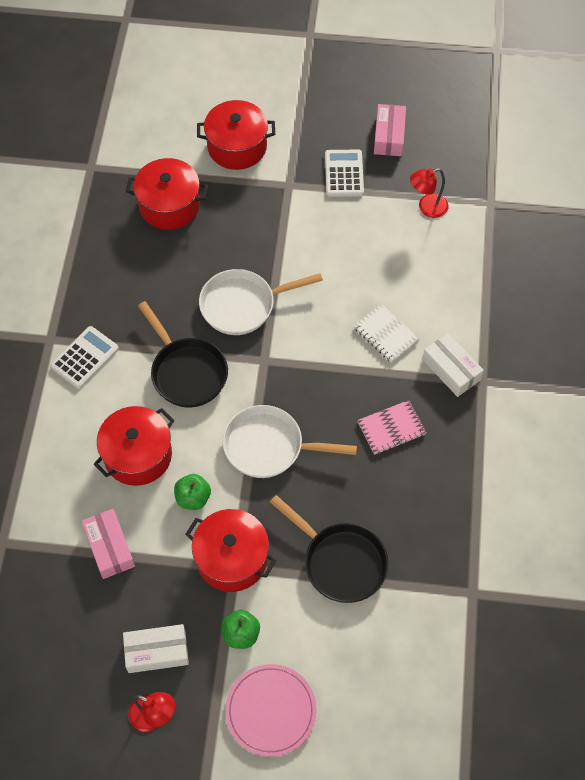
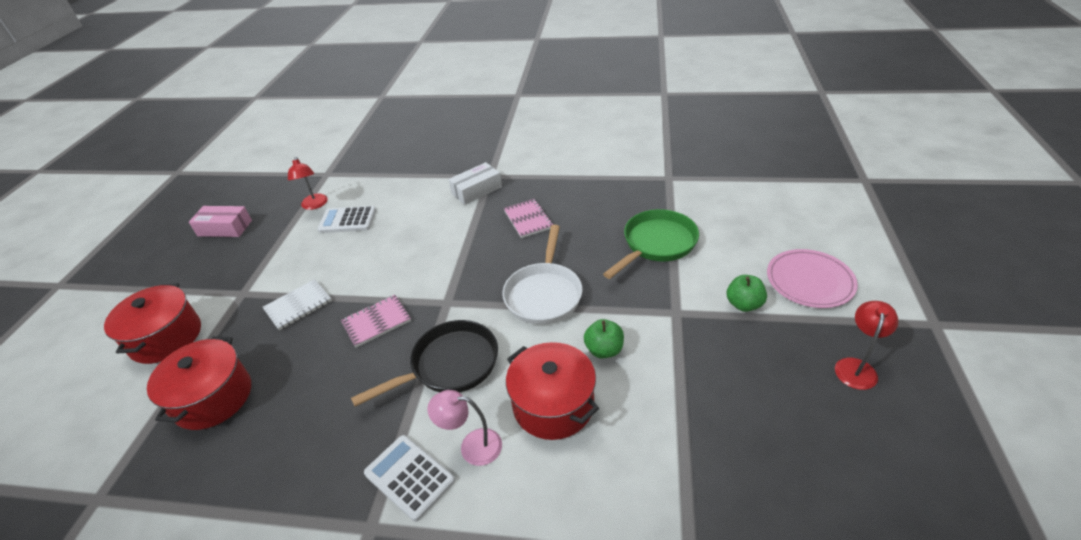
camera: 85 degrees left, 20 degrees down
(106, 397) = (472, 446): none -> pink lamp
(109, 547) = (674, 424): pink box -> none
(157, 651) = (785, 369): white box -> none
(232, 558) = (667, 315): red pot -> none
(242, 305) = (376, 322): white pan -> pink notebook
(340, 562) = (656, 244): black pan -> green pan
(344, 174) = (250, 255): white calculator -> white calculator (347, 220)
(386, 334) = (435, 225): white notebook -> white notebook (298, 306)

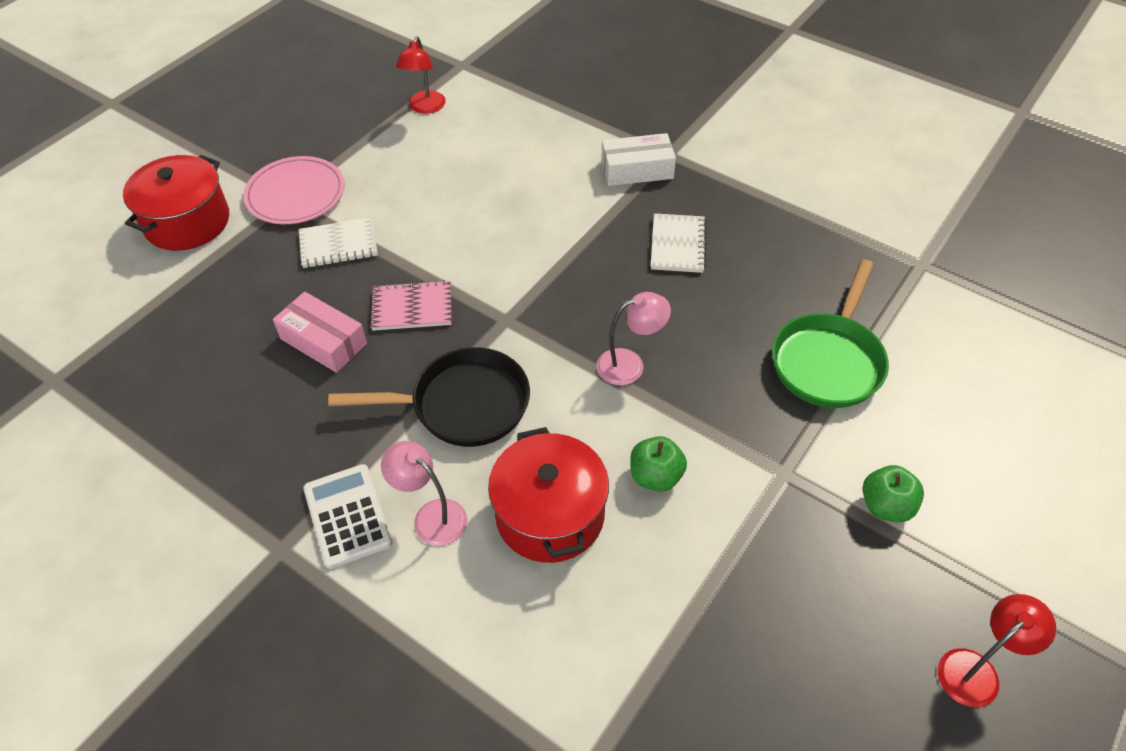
camera: 25 degrees right, 10 degrees up
(213, 397) = (201, 320): red pot -> none
(225, 228) = (309, 98): pink box -> pink box (323, 341)
(347, 220) = (452, 147): white calculator -> none
(528, 219) = (677, 245): pink notebook -> white notebook
(544, 294) = (630, 364): white pan -> pink lamp
(656, 244) = (828, 361): green pan -> green pan turned 135 degrees clockwise
(809, 281) = (1010, 519): pink plate -> pink plate (295, 194)

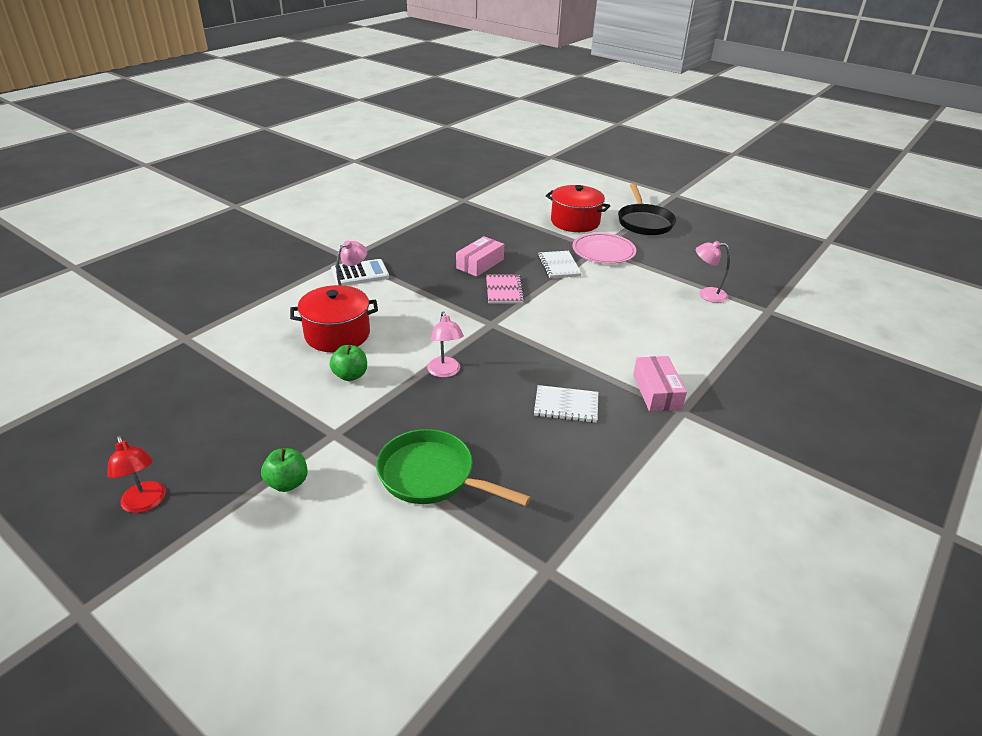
camera: 90 degrees right, 15 degrees down
(425, 108) = (706, 294): red lamp -> pink lamp
(463, 405) = (424, 307): black pan -> black pan (644, 222)
(637, 170) = (656, 392): white box -> pink box

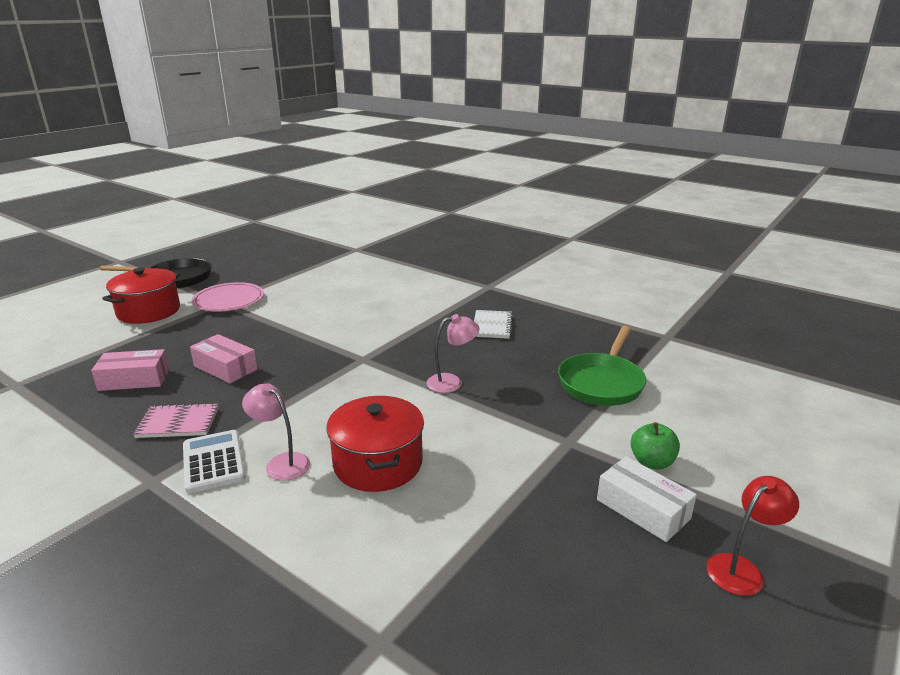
camera: 90 degrees left, 10 degrees down
(233, 462) = (642, 509): none -> white box
(350, 375) = (466, 442): green apple -> none
(504, 290) = (295, 352): pink notebook -> pink notebook (178, 423)
(559, 266) = (251, 323): white notebook -> none
(656, 392) = (466, 293): pink box -> pink box (134, 379)
(706, 294) = (327, 266): pink lamp -> none

